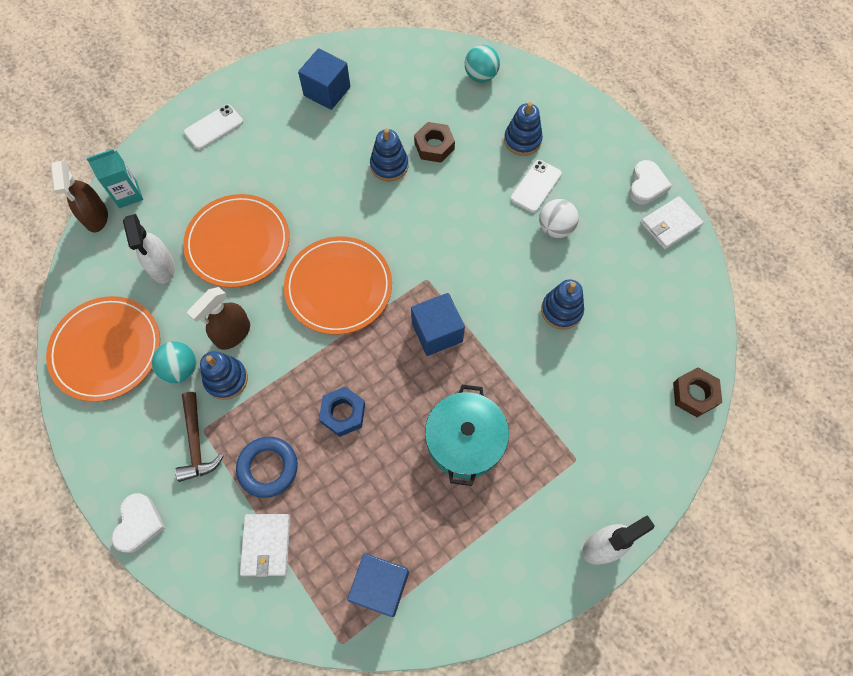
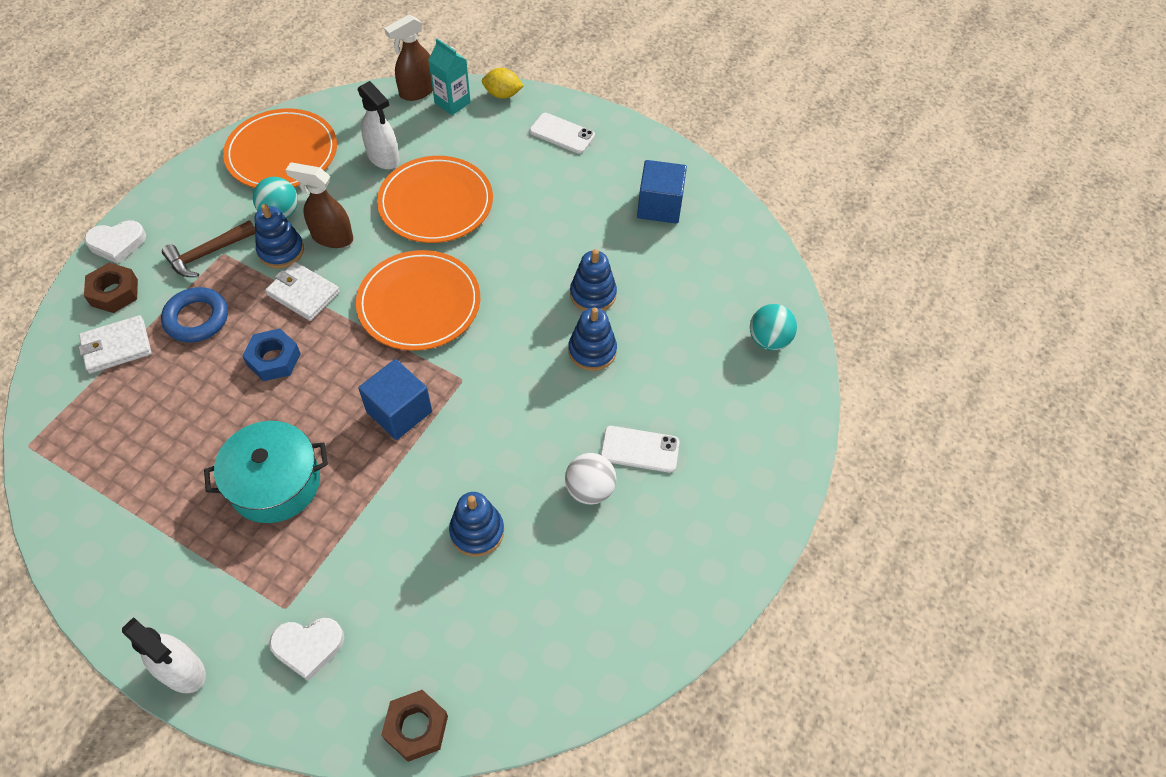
camera: 65 degrees right, 10 degrees down
(142, 154) = (502, 94): none -> yellow lemon
(162, 267) = (383, 158): white spray bottle -> white spray bottle turned 90 degrees counterclockwise
(380, 586) = (92, 458): blue cube -> none
(434, 146) = (641, 327): brown nut -> brown nut (114, 292)
(522, 140) = (699, 414): blue stacking toy -> blue stacking toy (592, 351)
(646, 185) = (708, 578): white heart -> white heart (308, 647)
(670, 224) = (660, 626): white wallet -> white wallet (303, 293)

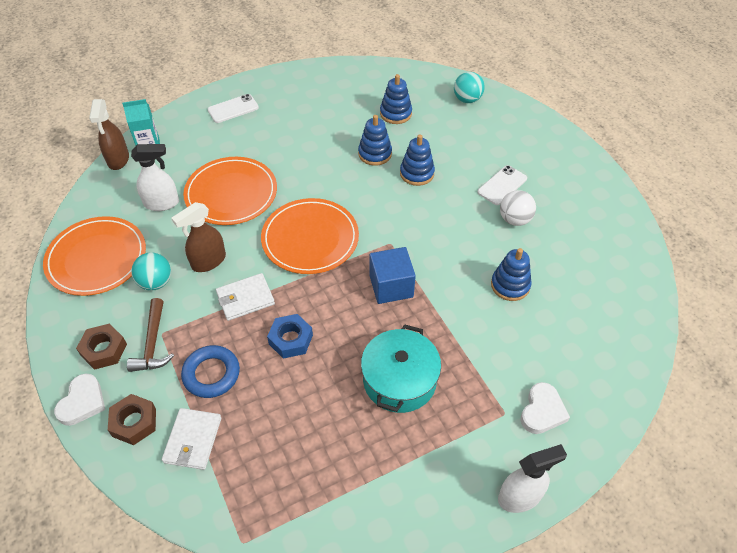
camera: 55 degrees left, 5 degrees down
(281, 251) = (193, 296): blue stacking toy -> blue stacking toy (395, 113)
(416, 727) = (630, 374): brown nut -> brown nut (104, 350)
(502, 94) = (169, 120): yellow lemon -> none
(659, 206) = (333, 95): blue cube -> none

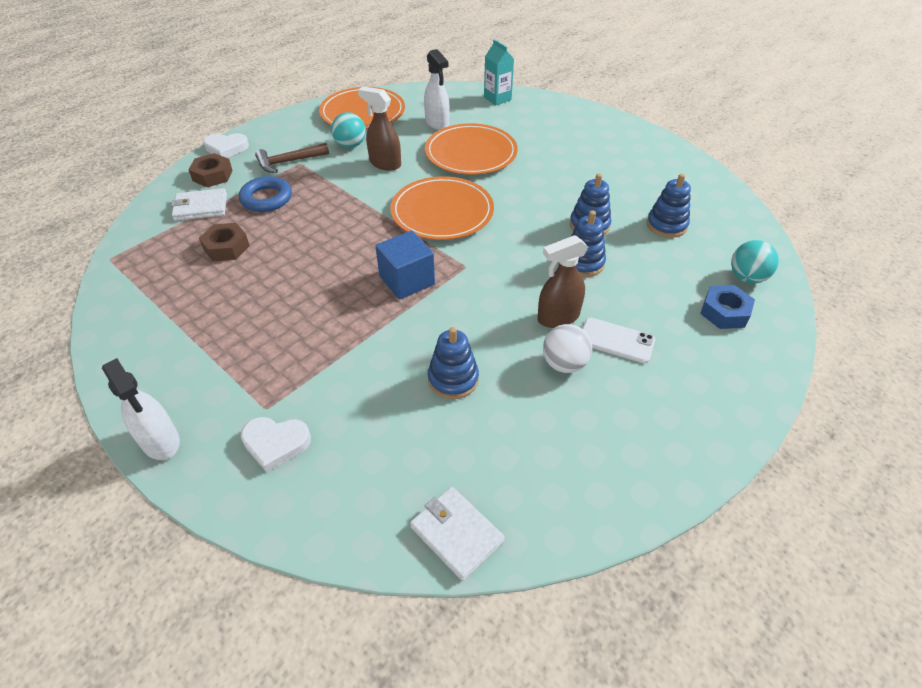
camera: 70 degrees right, 5 degrees down
(104, 350) = (276, 142): brown nut -> brown nut (226, 247)
(118, 160) = (472, 90): brown spray bottle -> brown spray bottle (558, 317)
(233, 109) = (580, 124): white phone -> none
(245, 299) = (352, 194): white wallet -> white wallet (456, 534)
(291, 339) = (316, 231): blue nut -> blue nut (724, 312)
(399, 380) = (289, 314): turquoise pot -> none

